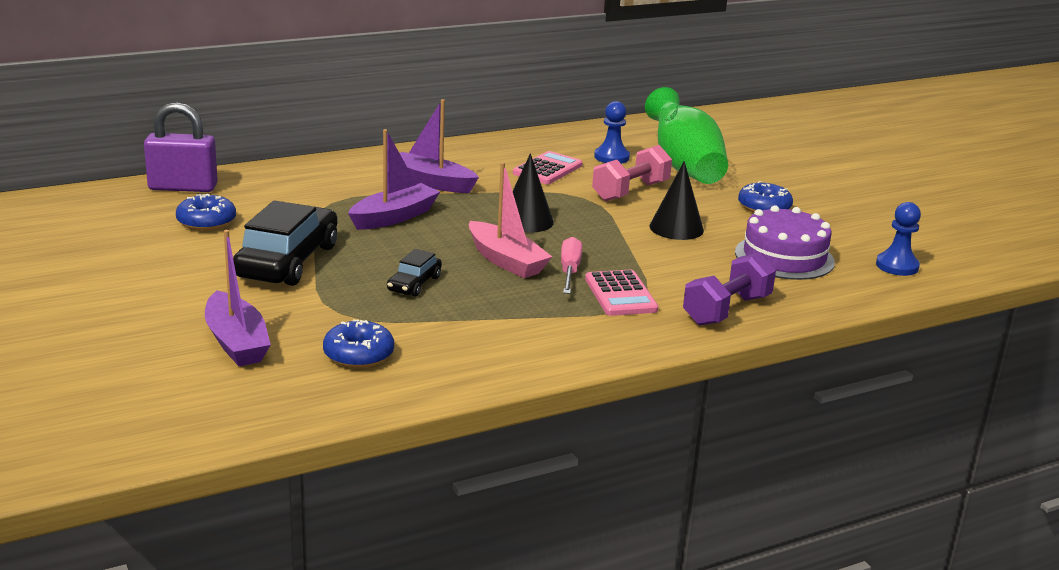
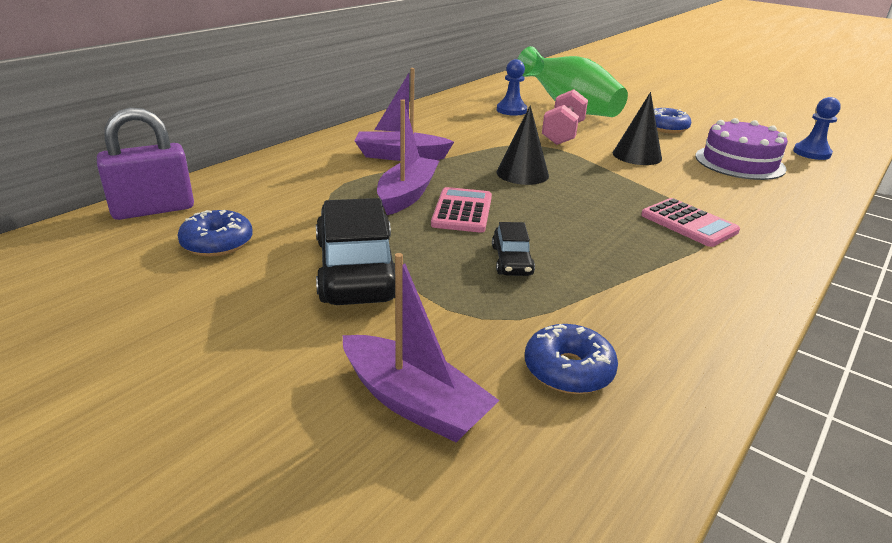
camera: 25 degrees left, 5 degrees up
(506, 261) = (557, 215): pink boat -> none
(547, 169) = (479, 127): pink calculator -> pink calculator (462, 211)
(569, 271) = (619, 211): pink screwdriver -> none
(726, 310) = (780, 217): purple dumbbell -> none

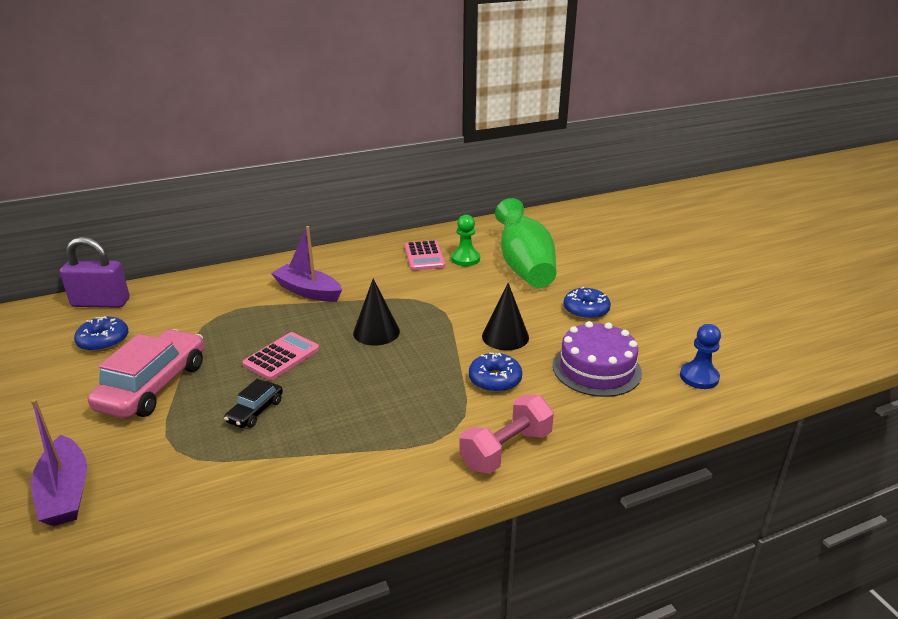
camera: 30 degrees right, 0 degrees up
(356, 268) = (154, 386): black car -> pink car
(407, 195) = (264, 331): purple boat -> none
(511, 110) = (465, 259): blue pawn -> green pawn
(563, 133) = (473, 296): pink dumbbell -> pink dumbbell (506, 450)
(568, 370) = (172, 507): blue donut -> blue donut (495, 380)
(688, 223) = (439, 420): pink calculator -> pink calculator (424, 256)

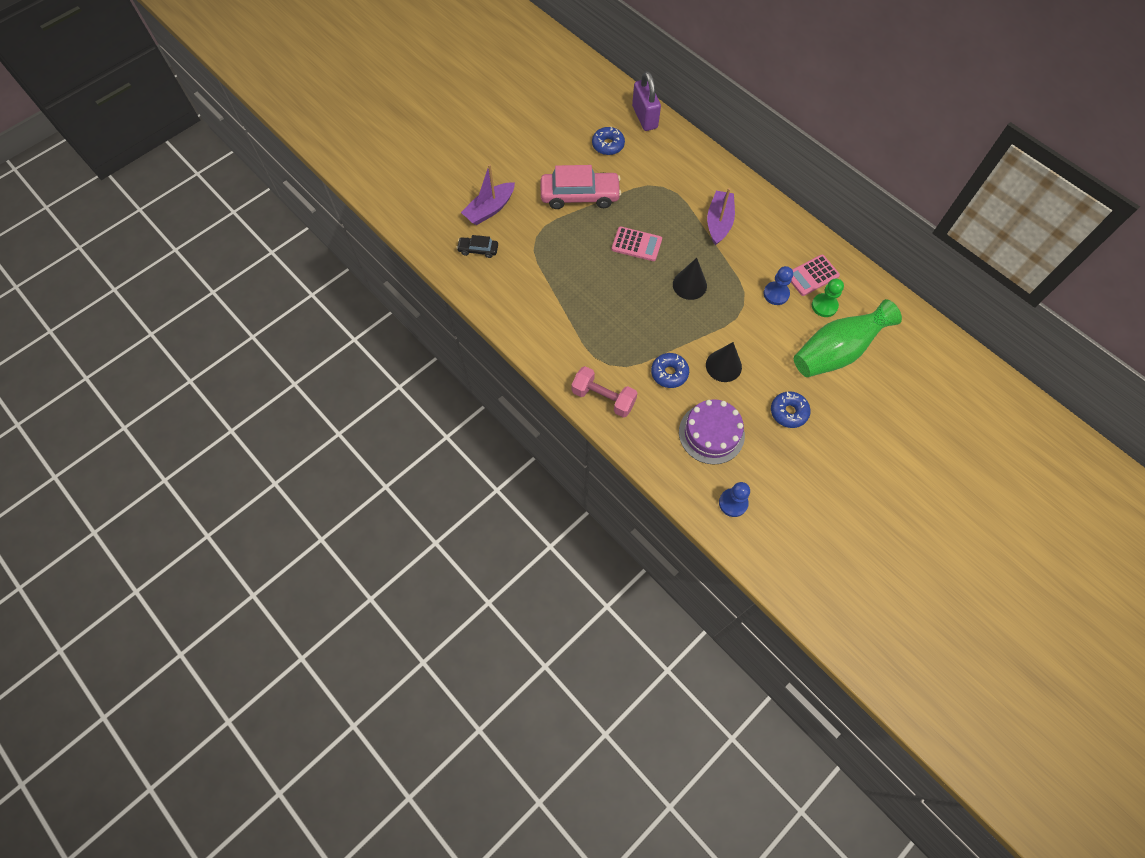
camera: 70 degrees right, 35 degrees up
(255, 411) = (581, 257): black car -> black car (478, 250)
(431, 281) = (776, 294): none -> blue pawn

